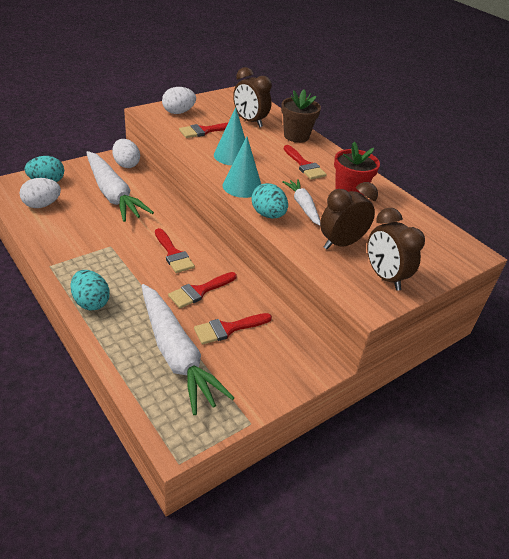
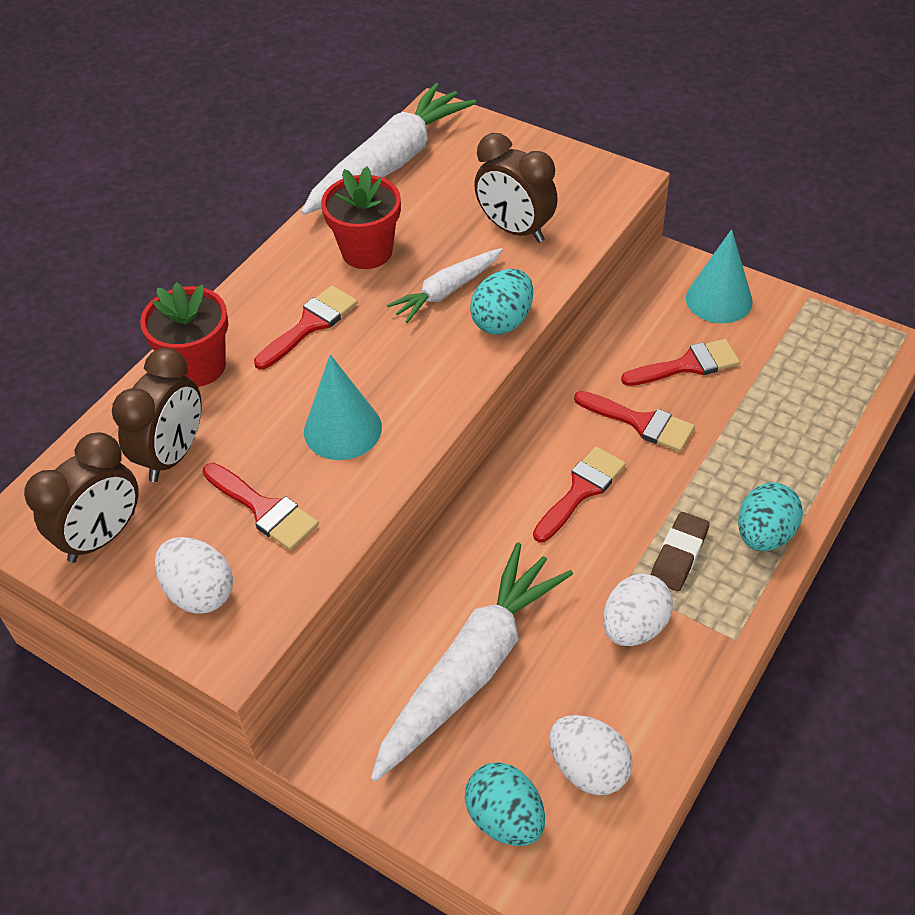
camera: 105 degrees left, 10 degrees up
(108, 268) = (679, 555): none -> brown eraser
(126, 164) = (342, 710): white egg -> white egg (634, 627)
(176, 354) = (773, 397): white carrot -> white carrot (390, 164)
(228, 329) = (687, 365): red brush -> red brush turned 60 degrees counterclockwise
(242, 186) = (441, 378): turquoise cone -> turquoise cone (719, 299)
(296, 136) = (198, 366): brown flower pot -> red flower pot
(384, 277) = (557, 178): brown clock -> brown clock (102, 537)

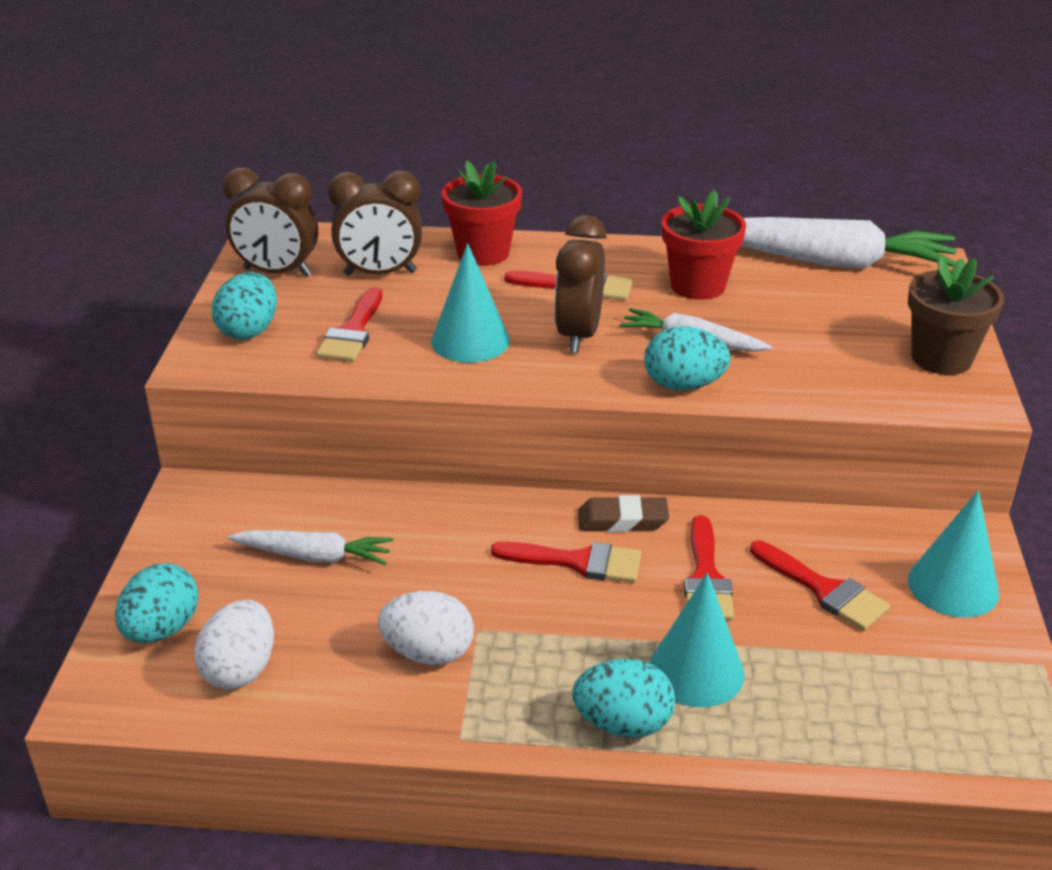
camera: 60 degrees right, 15 degrees down
(199, 592) = (249, 331): white egg -> turquoise egg
(471, 669) = (314, 556): white carrot -> white carrot, size x0.54
(515, 230) = (819, 355): brown clock -> brown clock (578, 335)
(562, 171) = (941, 358): none -> brown flower pot
(679, 555) = (544, 660): brown eraser -> brown eraser (622, 520)
(732, 471) = (696, 671): none -> turquoise cone

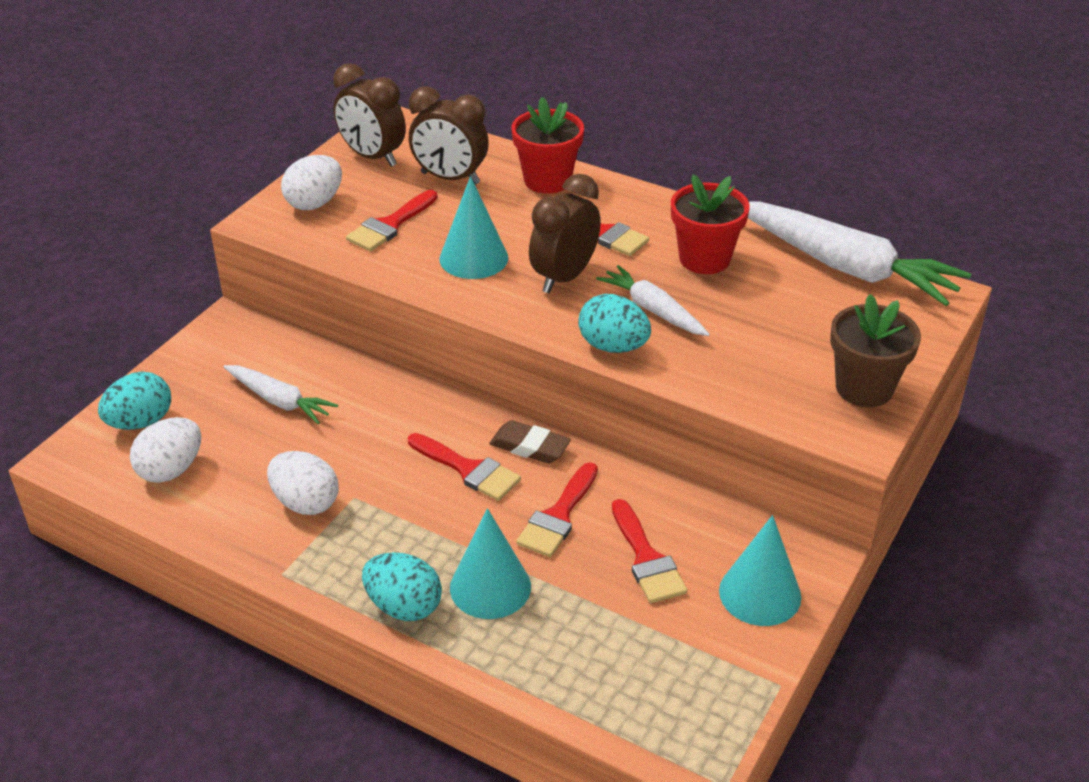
camera: 25 degrees right, 5 degrees up
(249, 331) = (314, 203): turquoise egg -> white egg

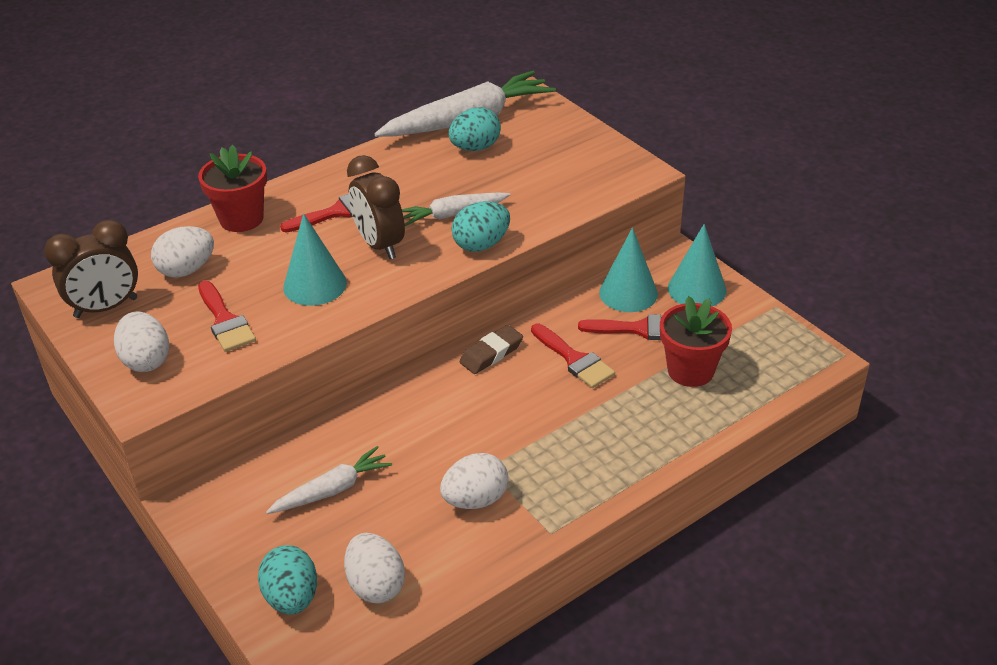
camera: 65 degrees left, 0 degrees up
(404, 606) = (623, 466): turquoise egg -> turquoise egg (475, 148)
(450, 178) = (187, 270): brown clock -> white egg
(468, 469) = (495, 393): red brush -> none
(490, 587) = (627, 414): turquoise cone -> turquoise cone (628, 293)
(704, 259) = (411, 174): red flower pot -> red flower pot (690, 370)
(864, 388) = (598, 154): brown flower pot -> none

